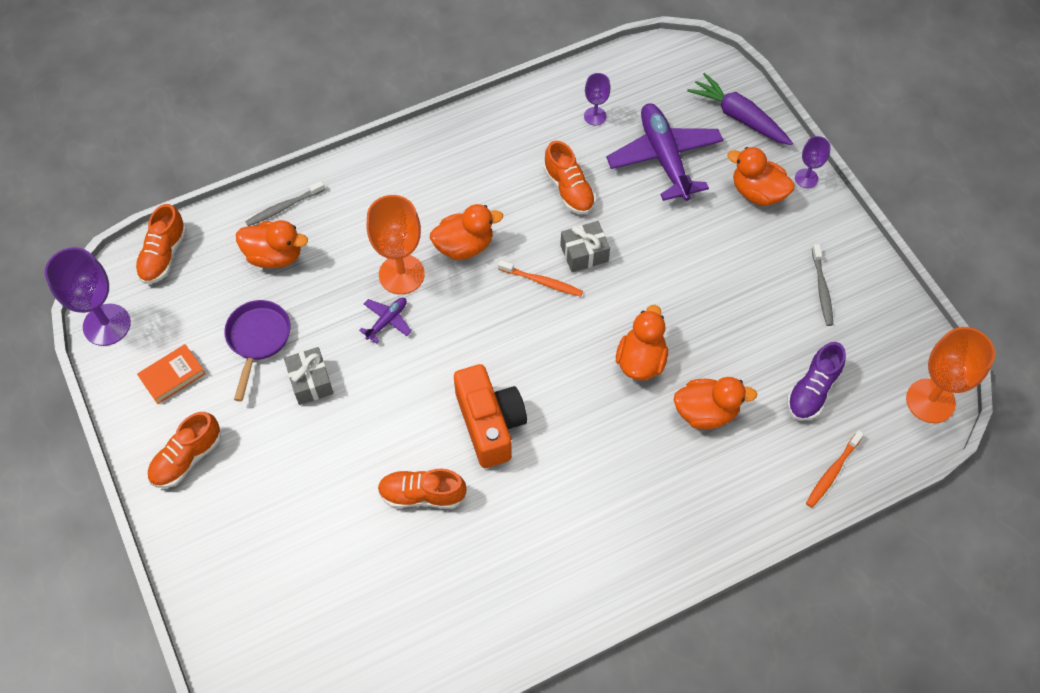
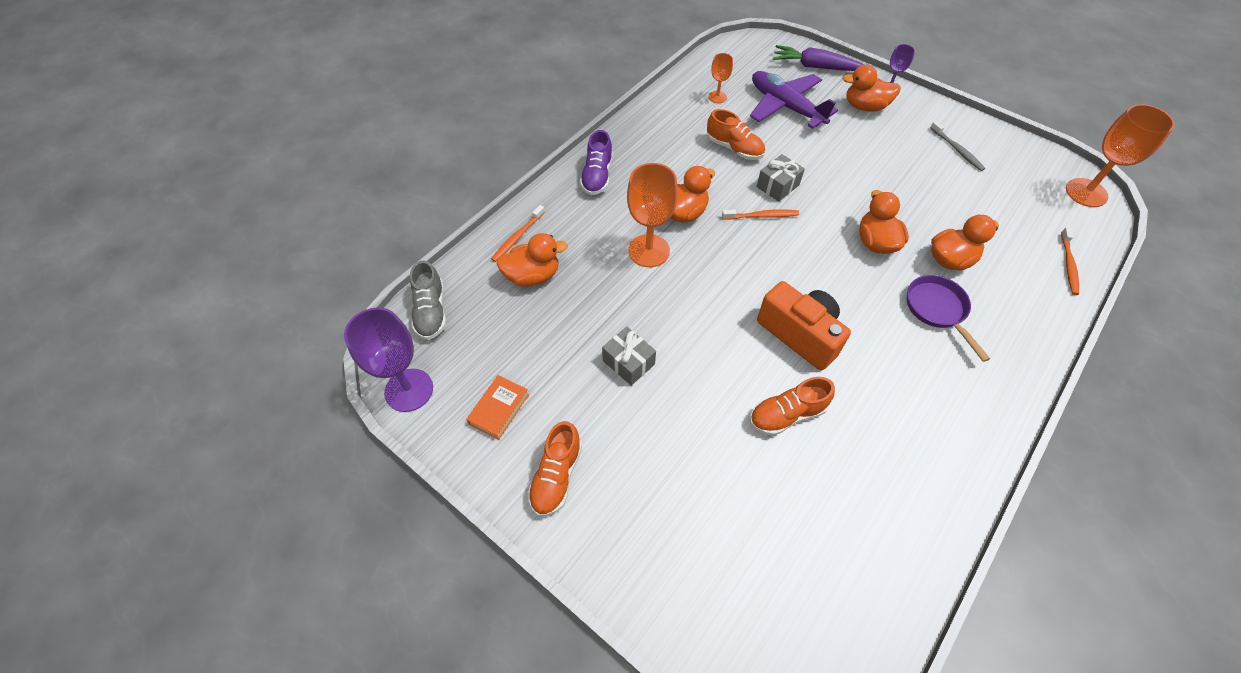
camera: 25 degrees left, 5 degrees down
(164, 255) = (431, 311): orange shoe -> grey shoe
(258, 339) = (559, 347): purple pan -> purple pan (937, 310)
(284, 207) = (517, 237): grey toothbrush -> orange toothbrush
(387, 321) = (661, 289): purple plane -> none
(595, 116) = (717, 97): purple goblet -> orange goblet
(812, 390) = (1007, 216): purple shoe -> purple shoe (597, 176)

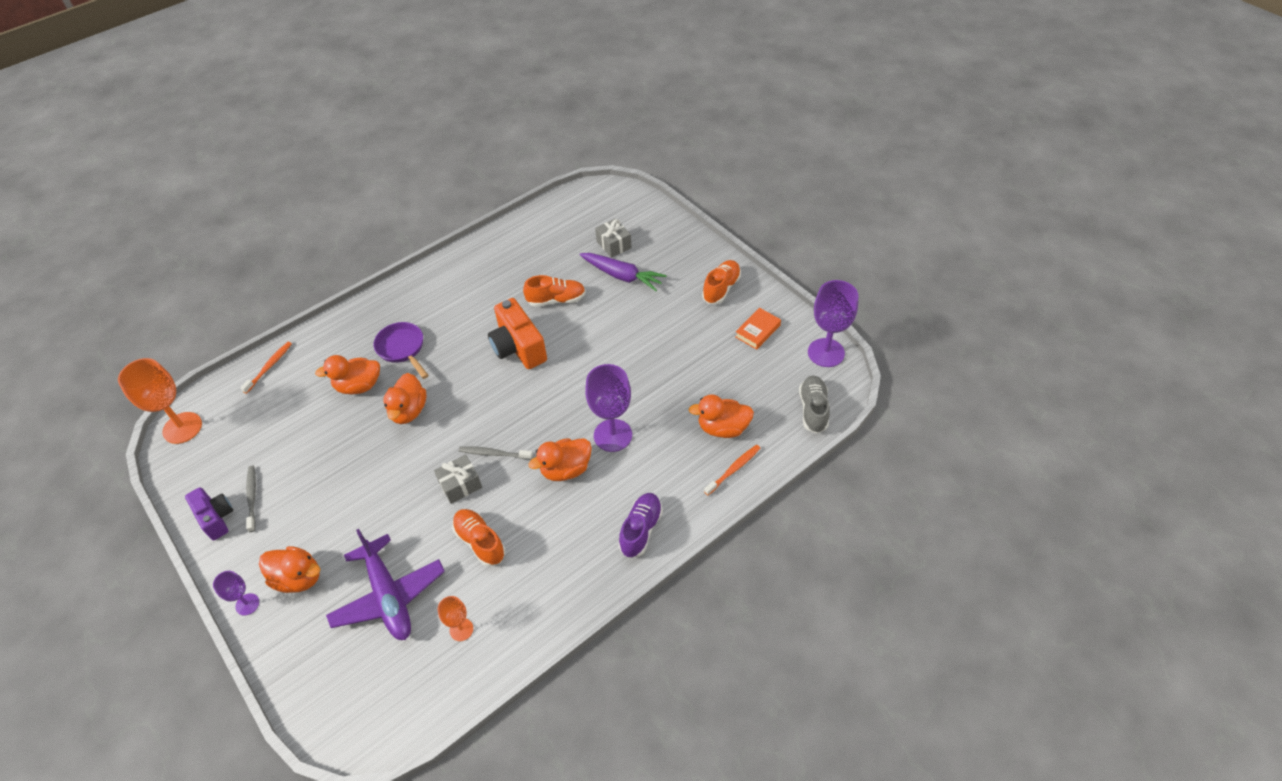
camera: 165 degrees left, 5 degrees down
(628, 362) = (656, 347): grey gift -> grey gift (614, 245)
(649, 251) = (613, 435): orange goblet -> purple goblet
(762, 216) = (494, 453): orange toothbrush -> grey toothbrush
(815, 67) = (308, 663): purple carrot -> purple carrot (622, 276)
(937, 310) = (402, 349): purple pan -> purple pan turned 150 degrees clockwise
(971, 132) = (216, 518): none -> purple camera

